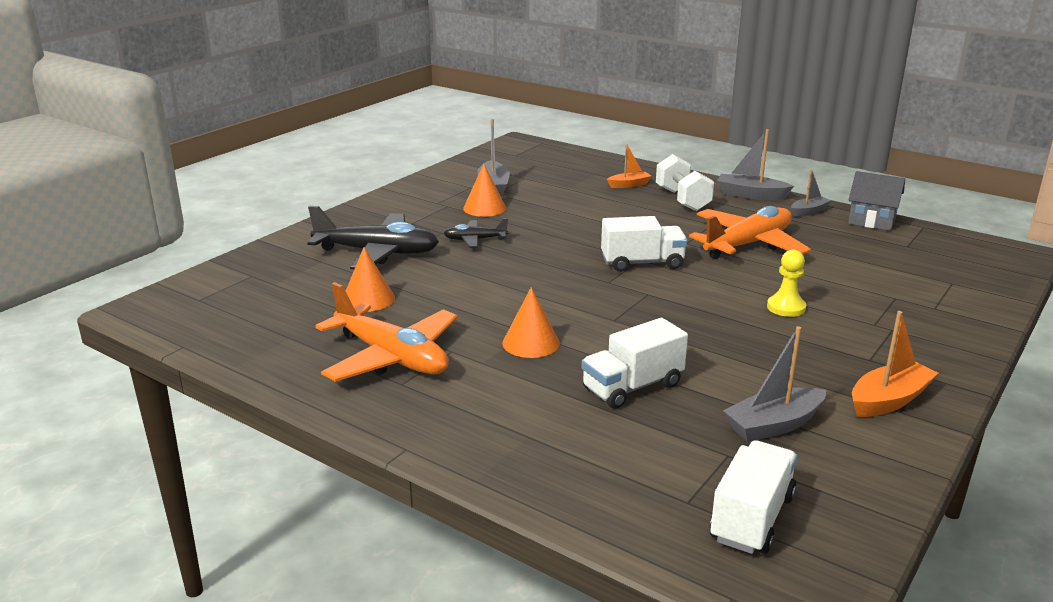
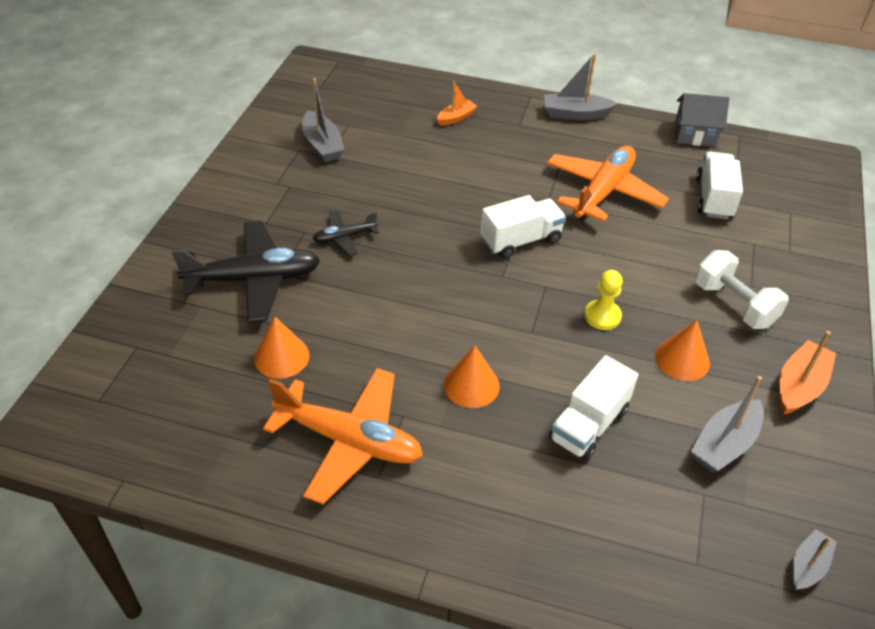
camera: 20 degrees left, 20 degrees up
(484, 208) = (330, 183): orange cone -> orange cone (682, 359)
(682, 200) = (516, 133): white dumbbell -> white dumbbell (734, 305)
(752, 518) = (754, 569): white truck -> white truck (714, 198)
(786, 307) = (671, 279): yellow pawn -> yellow pawn (602, 316)
(808, 211) = (636, 131): grey boat -> grey boat (807, 566)

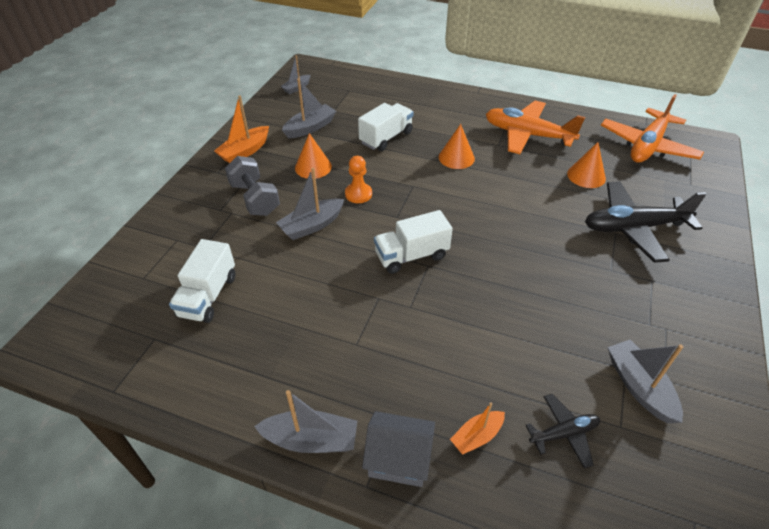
camera: 175 degrees left, 0 degrees up
(344, 237) = (572, 263): black plane -> black plane (564, 433)
(602, 316) = (358, 194): yellow pawn -> orange pawn
(603, 192) = (318, 307): orange plane -> orange plane (647, 146)
(644, 271) = (312, 225): none -> grey boat
(694, 135) = (170, 392): grey house -> grey house (398, 459)
(734, 305) = (255, 199): white dumbbell -> grey dumbbell

